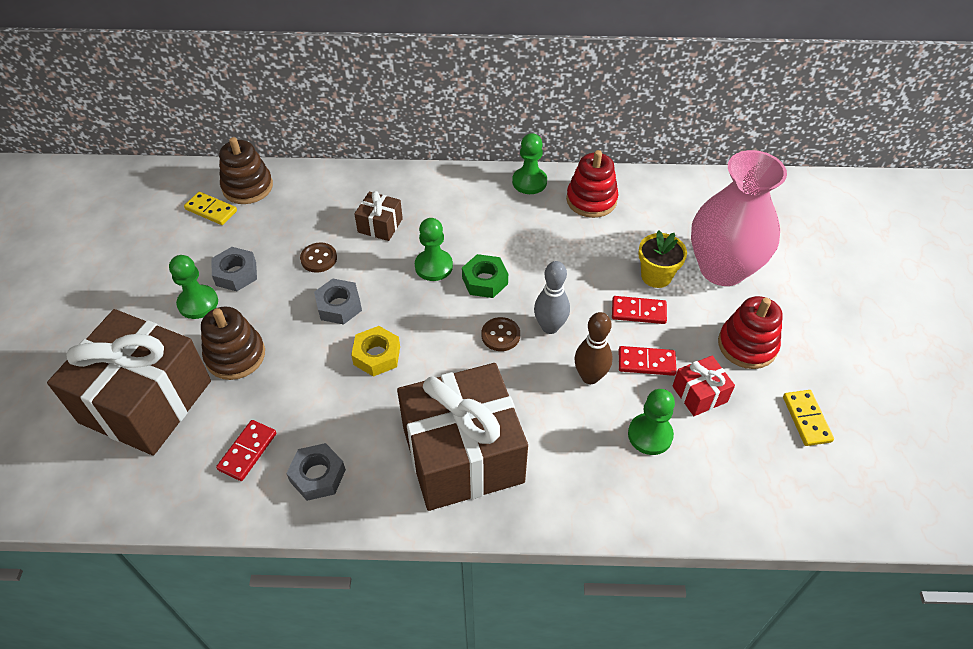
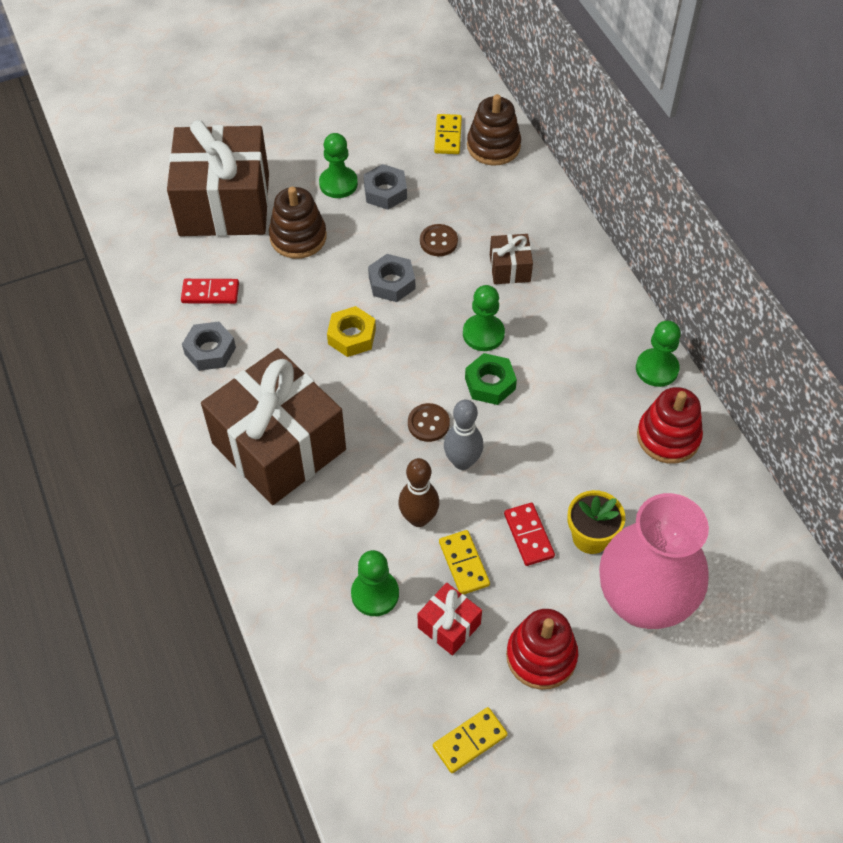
camera: 65 degrees right, 5 degrees up
(646, 362) = (464, 563): red domino -> yellow domino

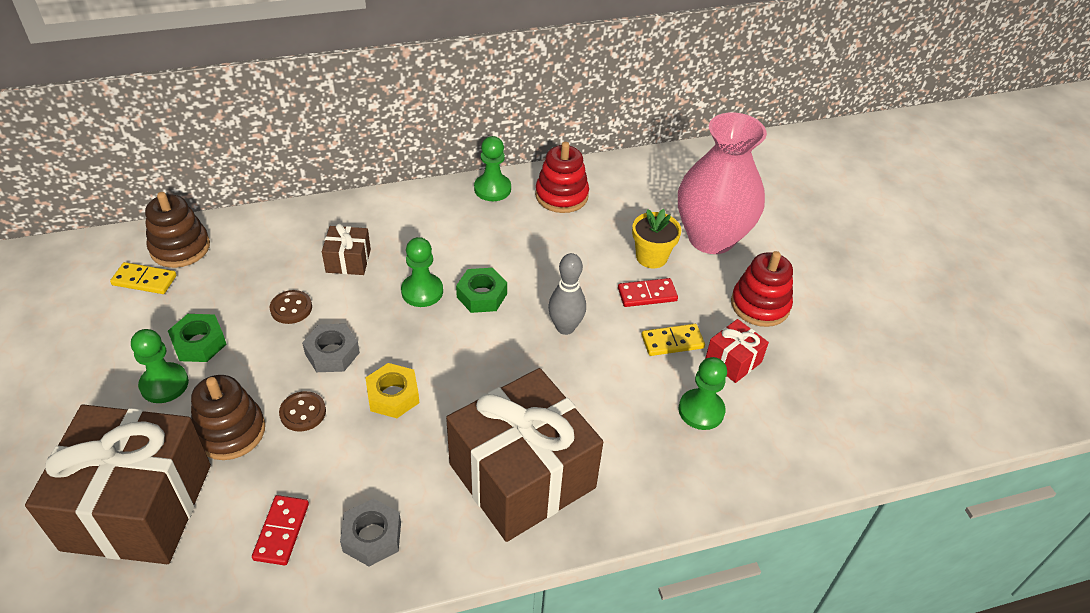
camera: 85 degrees left, 10 degrees down
(385, 192) = (199, 343): grey nut -> green nut
(419, 518) = (623, 367): brown bowling pin -> none
(428, 423) = (518, 346): brown button -> brown button (303, 412)
(470, 741) = (838, 361): yellow domino -> none

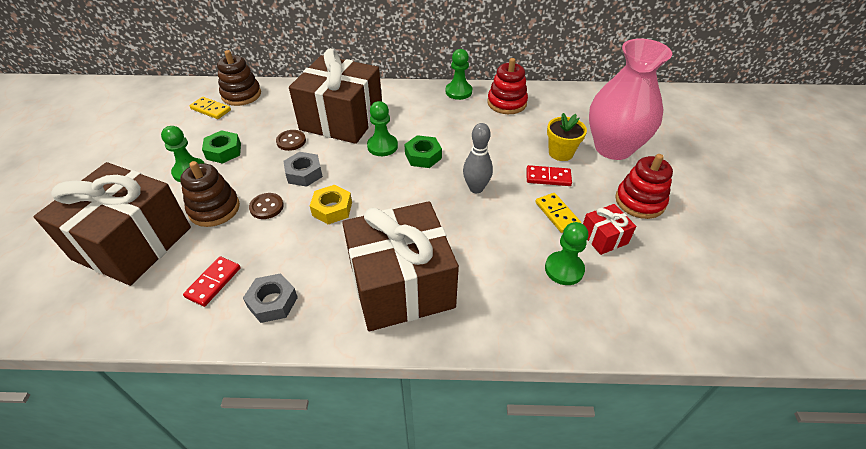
camera: 20 degrees right, 0 degrees up
(348, 261) = (342, 119): brown gift -> brown gift, size x2.33
(672, 341) = (557, 214): yellow domino -> yellow domino turned 60 degrees clockwise

